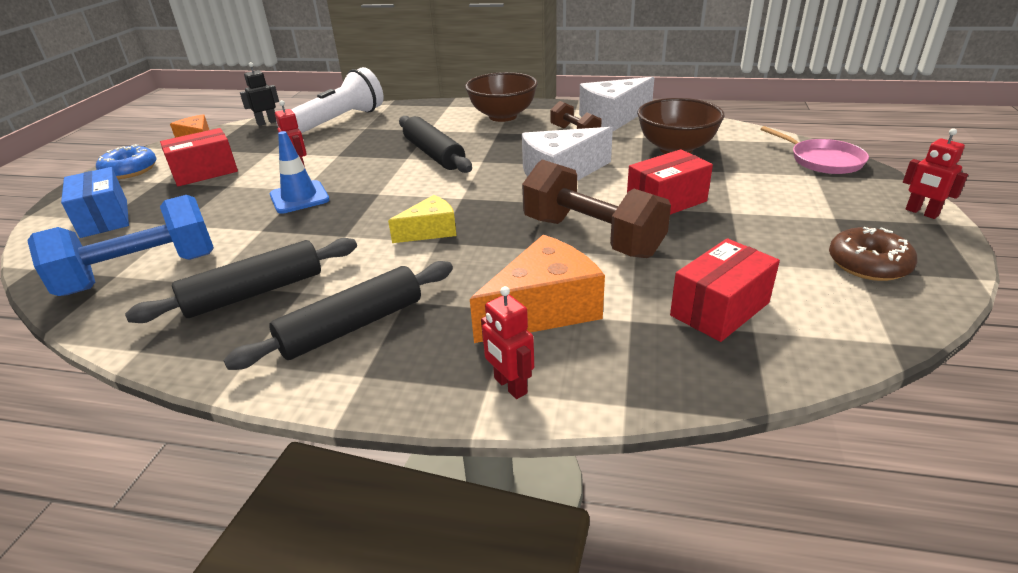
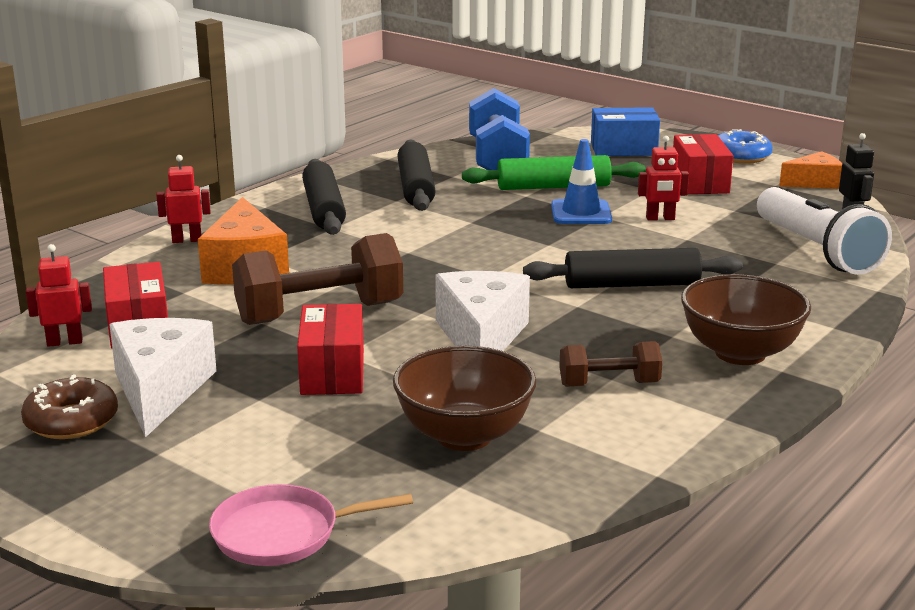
camera: 115 degrees right, 10 degrees down
(232, 223) = (553, 187): none -> green rolling pin
(430, 231) = (432, 252): yellow cheese -> none
(612, 118) = (647, 434): white cheese -> white cheese (160, 390)
(921, 213) = (77, 516): red robot -> red robot (65, 342)

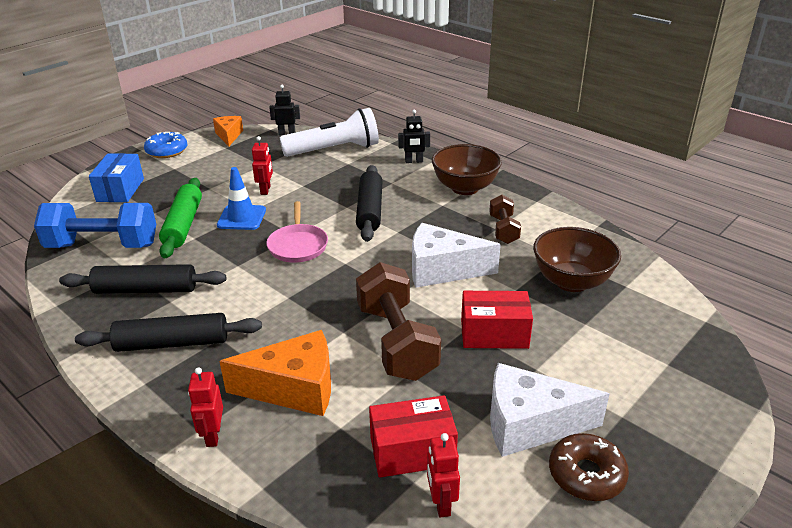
camera: 85 degrees left, 10 degrees up
(283, 533) = (698, 351): pink pan -> pink pan (298, 245)
(700, 182) = (207, 170): red box -> none
(816, 310) = (414, 161): none -> black robot

